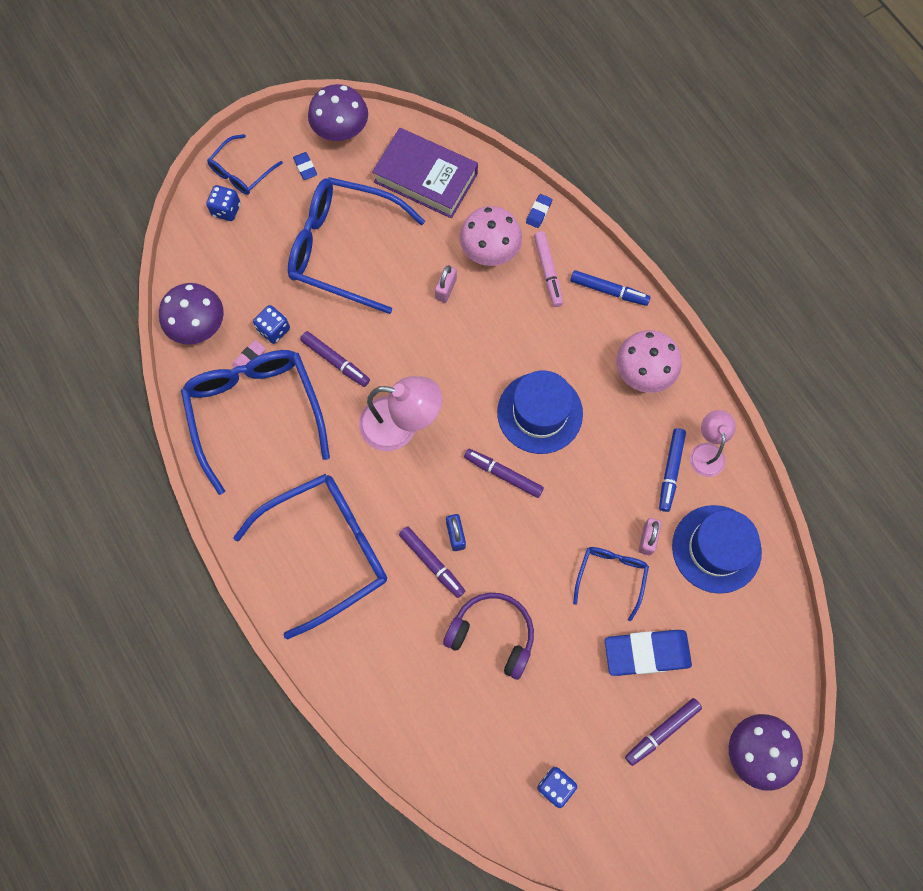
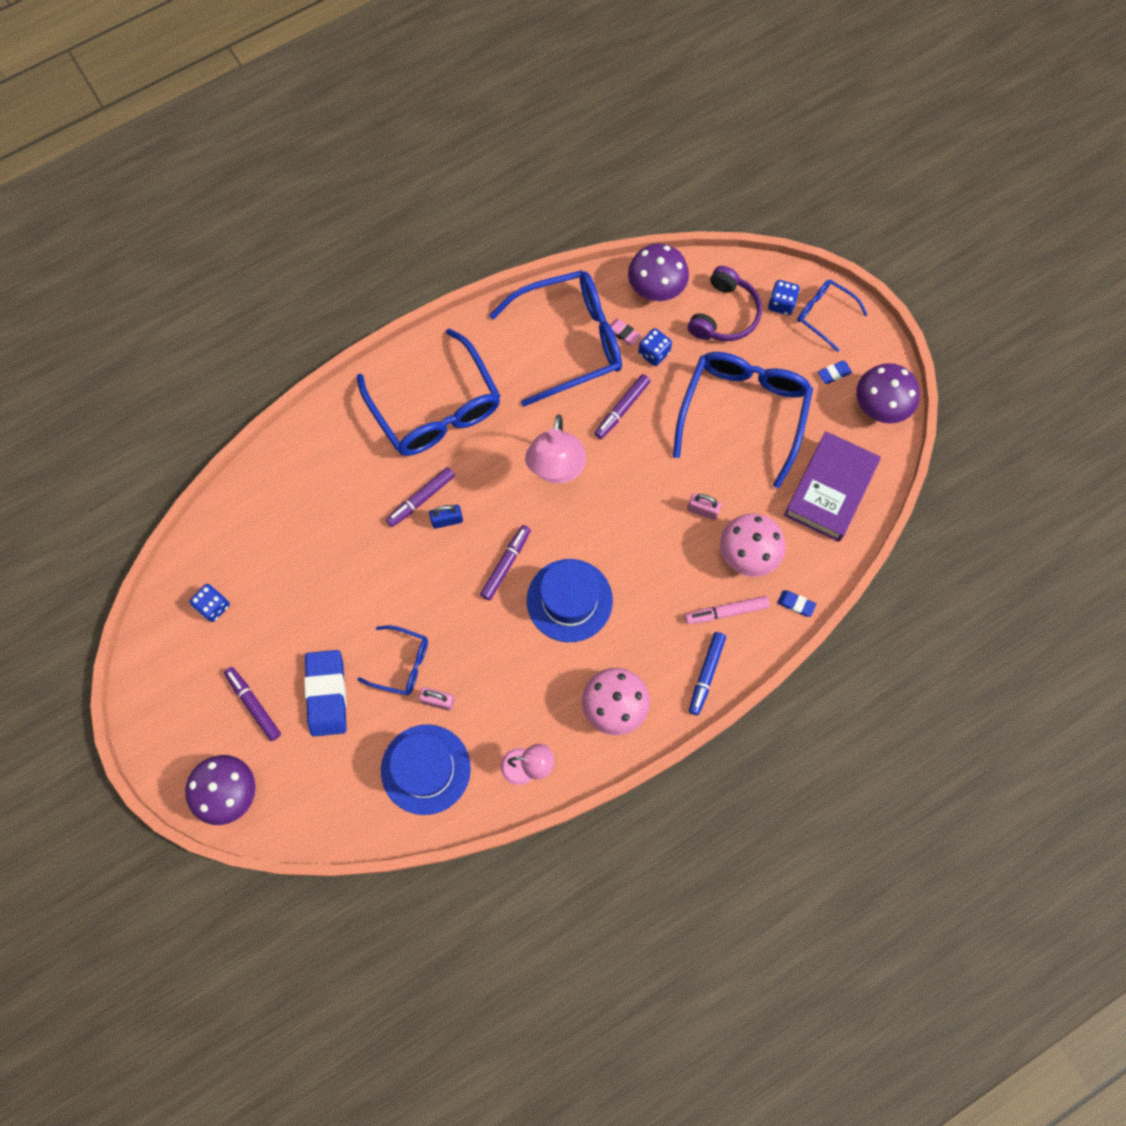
camera: 90 degrees right, 0 degrees up
(492, 634) = (352, 553): purple headphones -> purple headphones (724, 314)
(670, 471) = (507, 728): blue marker -> none

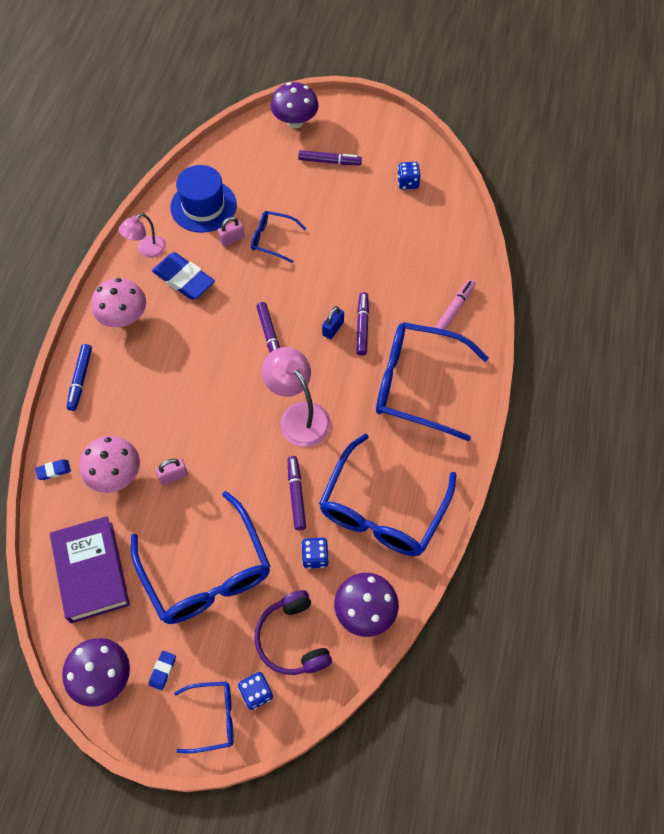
camera: 135 degrees right, 10 degrees down
(327, 694) = (297, 195): blue eraser -> blue eraser (184, 279)
(402, 664) = (272, 239): blue glasses -> blue glasses turned 45 degrees clockwise
(569, 600) = (209, 349): blue hat -> none
(623, 333) = (351, 551): pink eraser -> none
(706, 674) = (80, 379): blue marker -> blue marker turned 150 degrees counterclockwise
(726, 612) = (99, 426): pink marker -> pink marker (454, 309)

